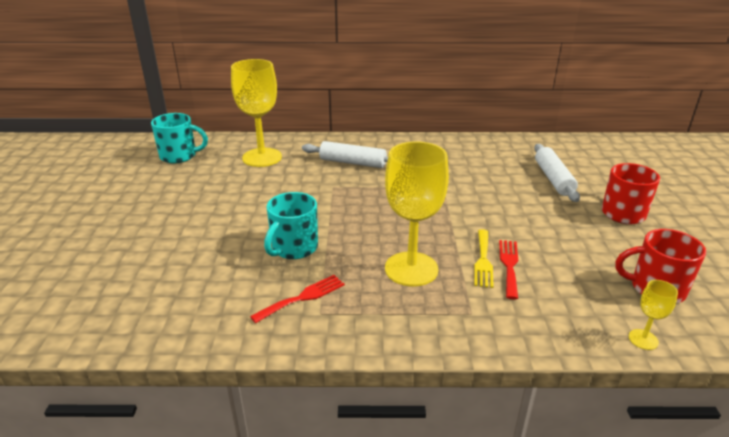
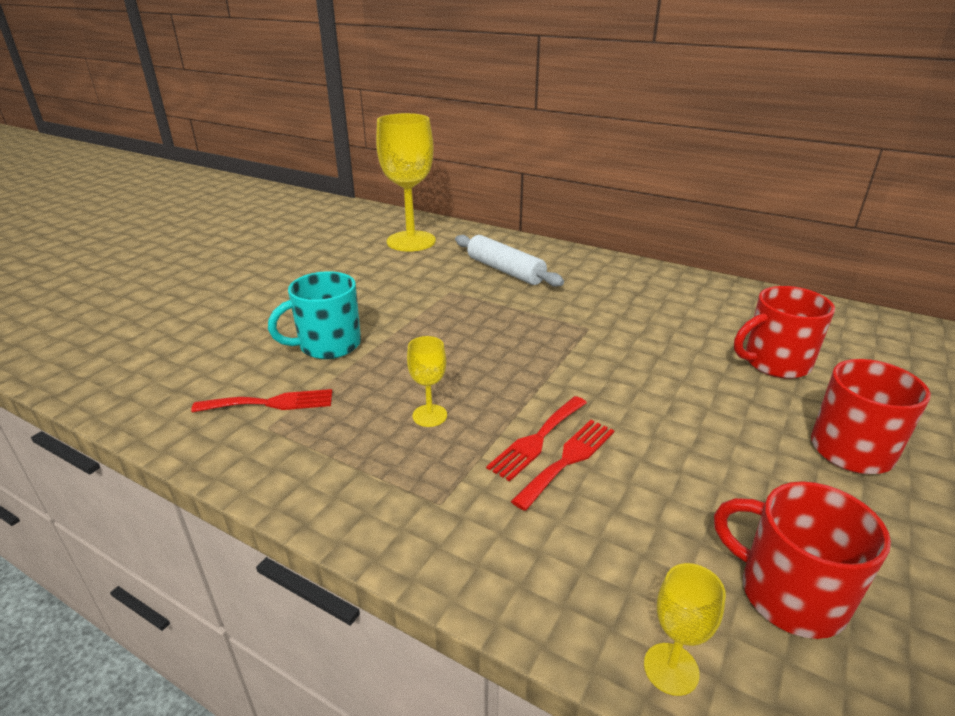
camera: 30 degrees right, 0 degrees up
(179, 156) = (333, 221): turquoise mug -> none
(411, 269) = (429, 415): yellow goblet -> yellow goblet, size x0.44
(483, 261) = (537, 439): yellow fork -> red fork
(553, 179) = (775, 363): white rolling pin -> red mug

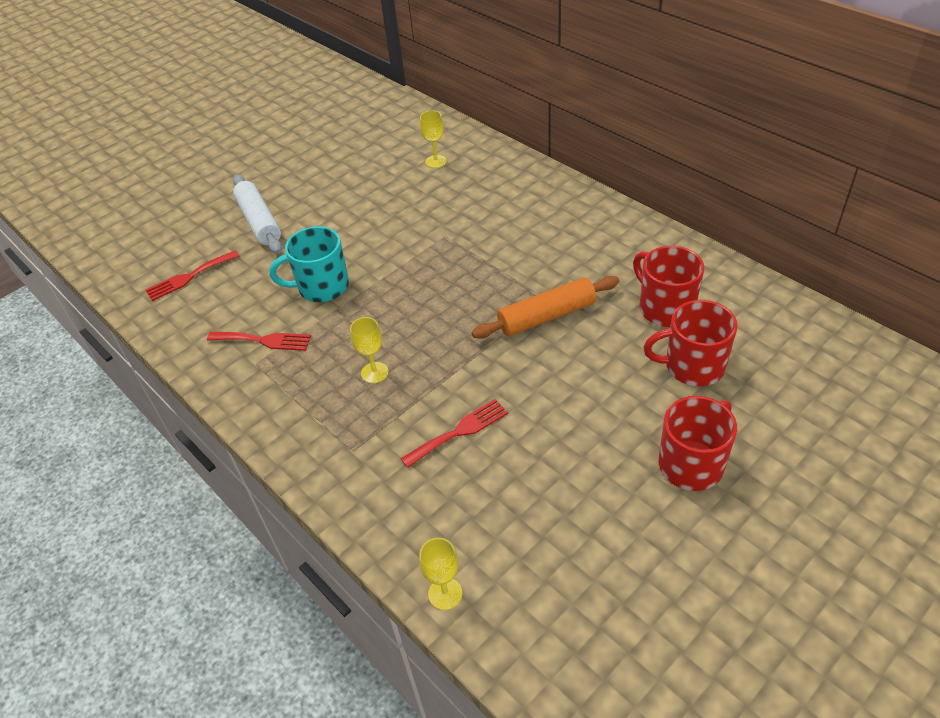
camera: 20 degrees right, 15 degrees up
(411, 241) = (436, 161): yellow goblet -> yellow goblet, size x0.44
(505, 270) = (507, 214): white rolling pin -> white rolling pin (259, 222)
(537, 439) = (445, 409): red fork -> red fork (189, 277)
(597, 341) = (547, 316): none -> orange rolling pin
(789, 594) = (553, 565): red mug -> red mug (665, 308)

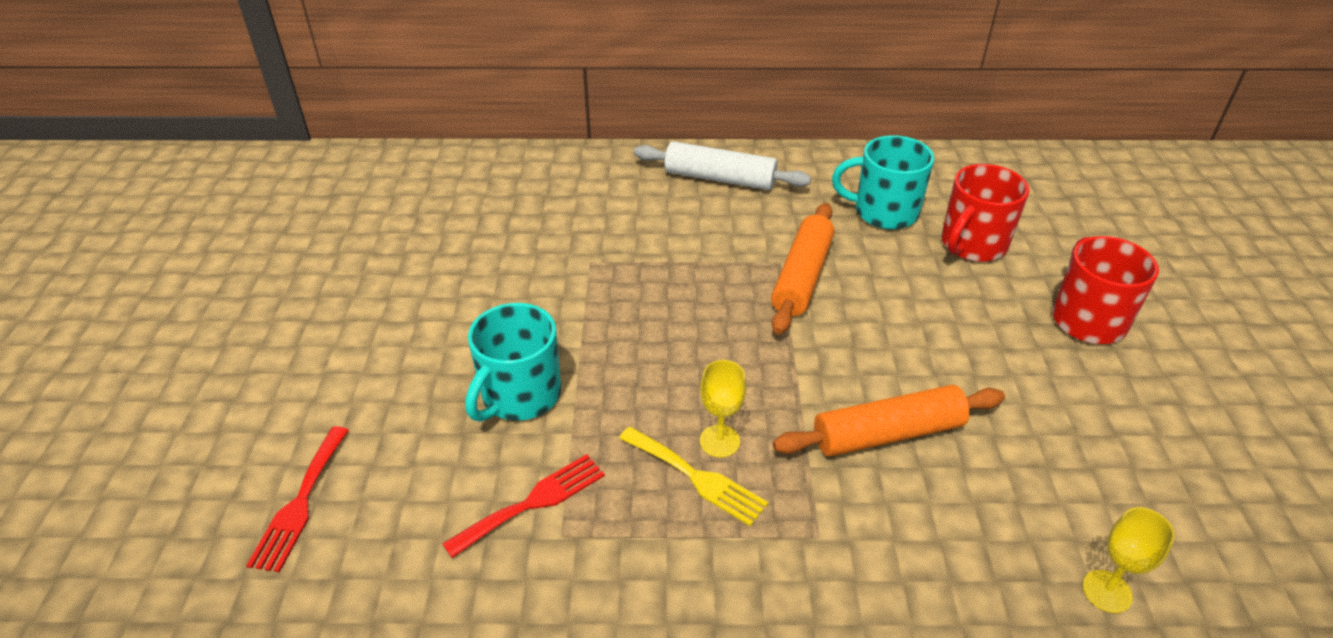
camera: 50 degrees left, 5 degrees down
(259, 222) = (317, 375): white rolling pin -> white rolling pin (720, 179)
(340, 381) = (696, 477): none -> yellow fork
(436, 161) = (468, 197): yellow goblet -> none
(459, 431) = (887, 433): red fork -> orange rolling pin
(665, 308) = (884, 212): red mug -> turquoise mug

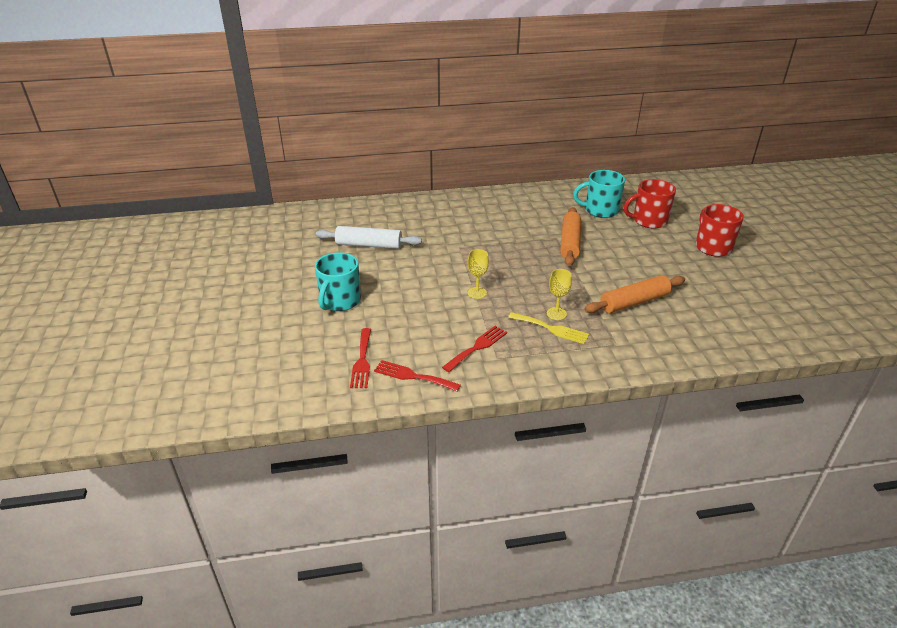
camera: 10 degrees left, 5 degrees down
(379, 556) = (413, 376): none -> red fork
(520, 395) = (450, 306): turquoise mug -> turquoise mug (340, 301)
(720, 179) = (510, 203): white rolling pin -> white rolling pin (369, 245)
(972, 244) = (649, 221): red mug -> red mug turned 45 degrees clockwise
(1107, 591) = (748, 348): yellow goblet -> yellow goblet (477, 293)

